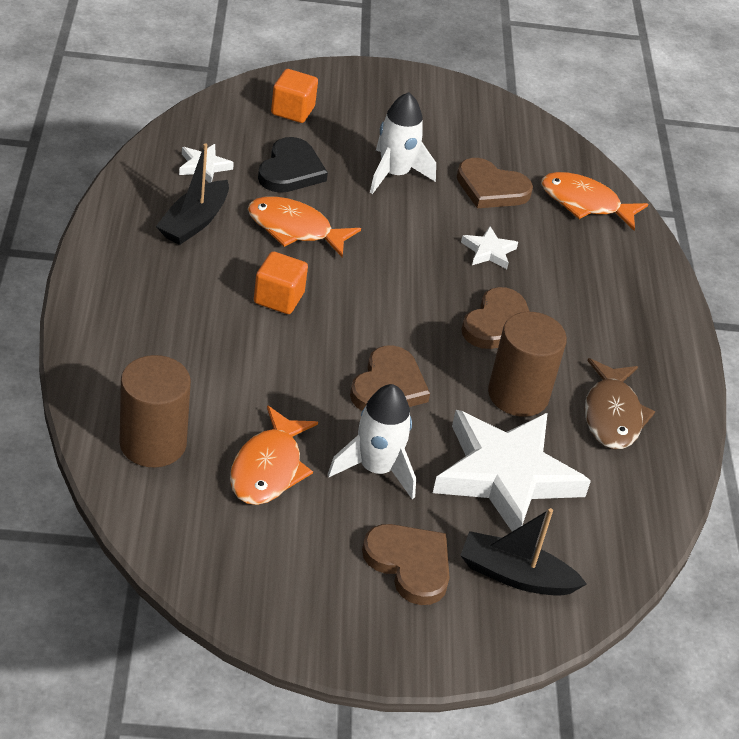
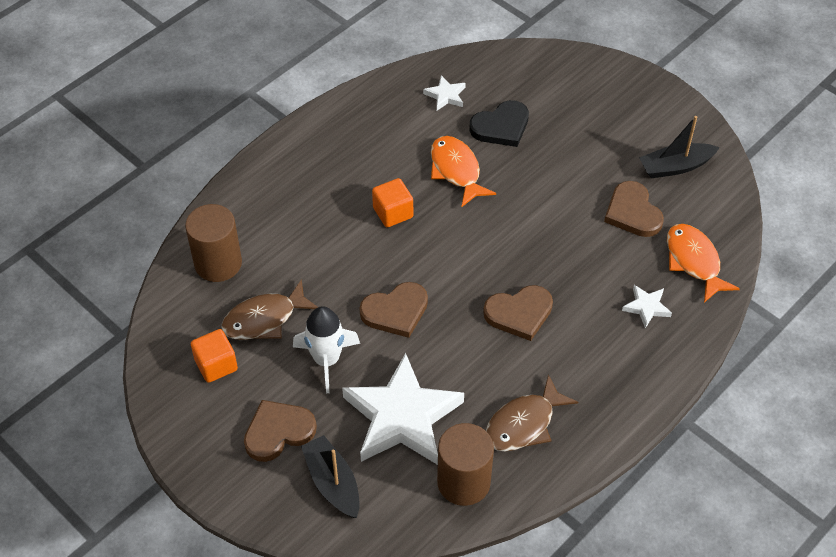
camera: 50 degrees right, 10 degrees up
(194, 222) = (396, 132): black boat -> black boat (675, 167)
(268, 468) = (264, 319): orange fish -> brown fish
(292, 110) = (552, 83): orange cube -> orange cube (216, 365)
(394, 174) = (572, 166): white rocket -> none
(409, 564) = (278, 432): brown heart -> brown heart turned 120 degrees counterclockwise
(488, 251) = (574, 258): white star -> white star (646, 307)
(518, 395) = (474, 369): brown cylinder -> brown cylinder (463, 482)

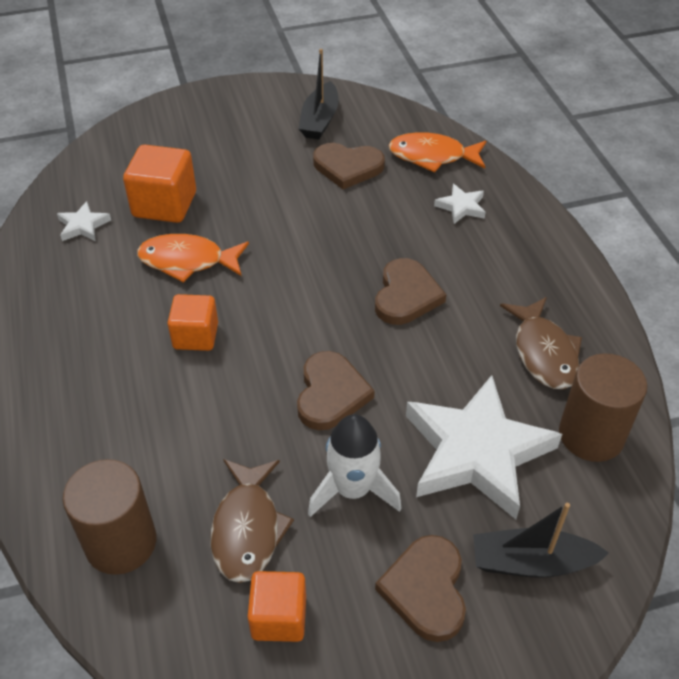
camera: 60 degrees left, 5 degrees down
(501, 127) = (164, 204): black heart -> orange cube

